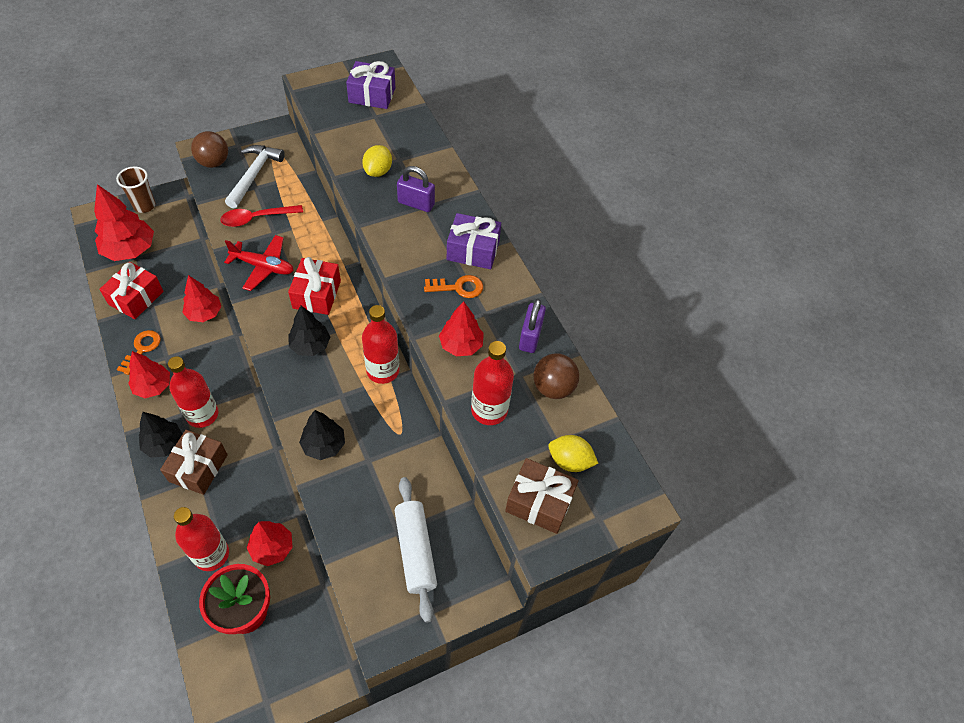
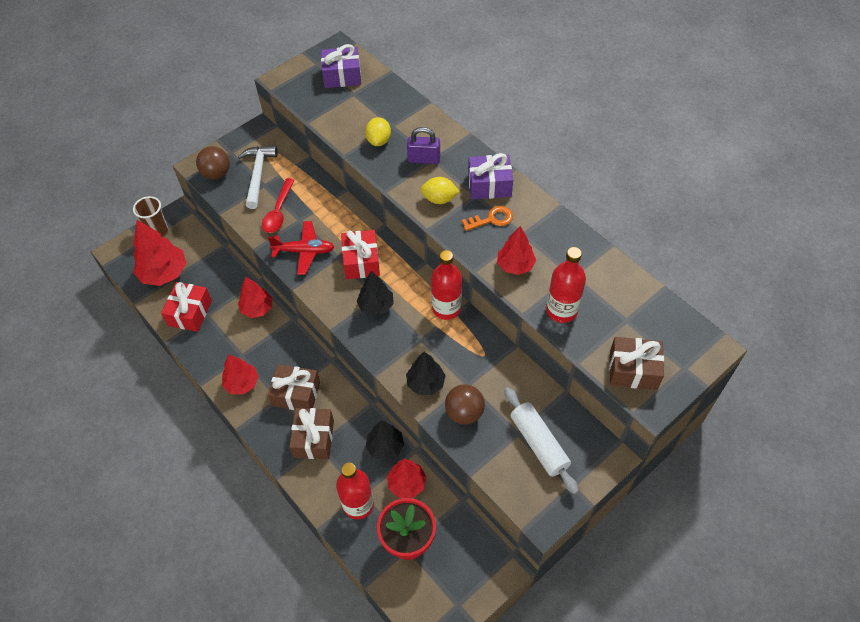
camera: 10 degrees left, 0 degrees up
(142, 349) = (217, 355): orange key -> none
(164, 444) = (274, 428): black tree -> black tree (385, 447)
(202, 414) = (296, 394): red bottle -> brown gift
(257, 218) = (278, 211): red spoon -> red spoon turned 45 degrees counterclockwise
(530, 337) = (568, 242): purple padlock -> none
(553, 387) = (604, 277): brown ball -> brown ball (464, 413)
(569, 461) = (642, 331): yellow lemon -> yellow lemon (439, 199)

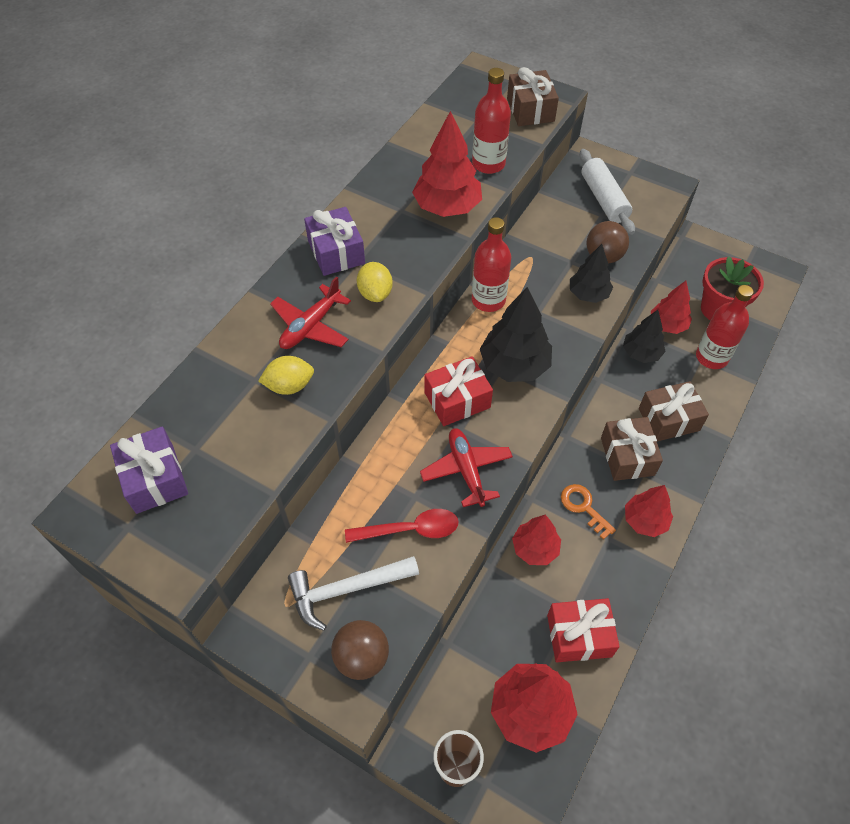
camera: 110 degrees left, 0 degrees up
(376, 305) = (514, 365): black tree -> black tree, size x1.55
(424, 159) = (311, 326): purple padlock -> red plane
(491, 219) = (389, 239): orange key -> orange key (584, 507)
(515, 265) = (447, 207): red tree -> red tree, size x1.55
(539, 443) = (603, 199): white rolling pin -> white rolling pin turned 60 degrees counterclockwise

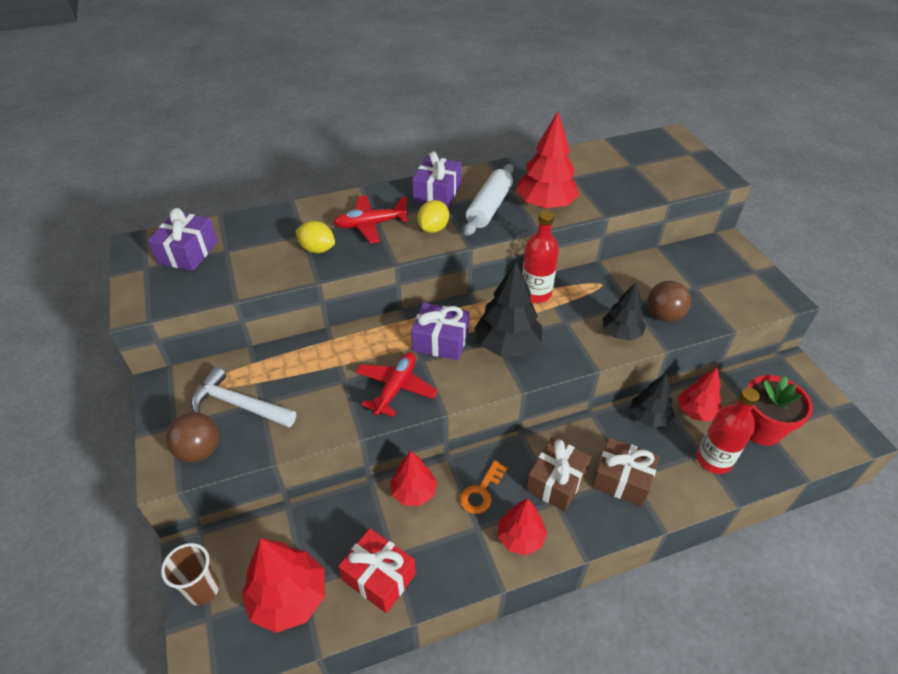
camera: 40 degrees right, 10 degrees down
(409, 530) = (317, 398): red spoon -> none
(457, 400) = (440, 341): red gift -> purple gift
(488, 164) = (609, 194): red bottle -> none
(530, 110) = (685, 176): brown gift -> none
(584, 507) = (481, 492): orange key -> orange key turned 150 degrees counterclockwise
(603, 199) = (708, 278): white rolling pin -> white rolling pin (489, 207)

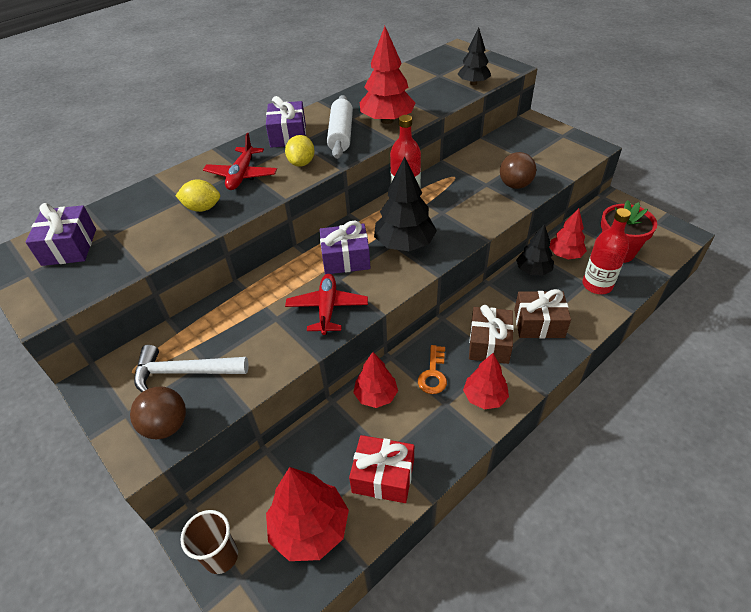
camera: 20 degrees left, 0 degrees up
(370, 224) = (242, 175): red plane -> red plane turned 45 degrees counterclockwise
(621, 333) = (490, 207): black tree -> black tree (473, 83)

